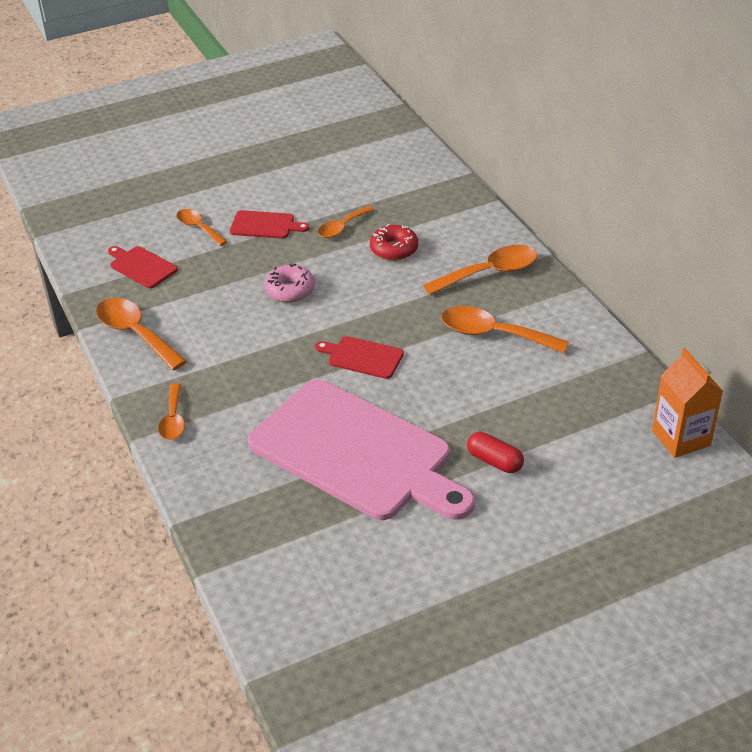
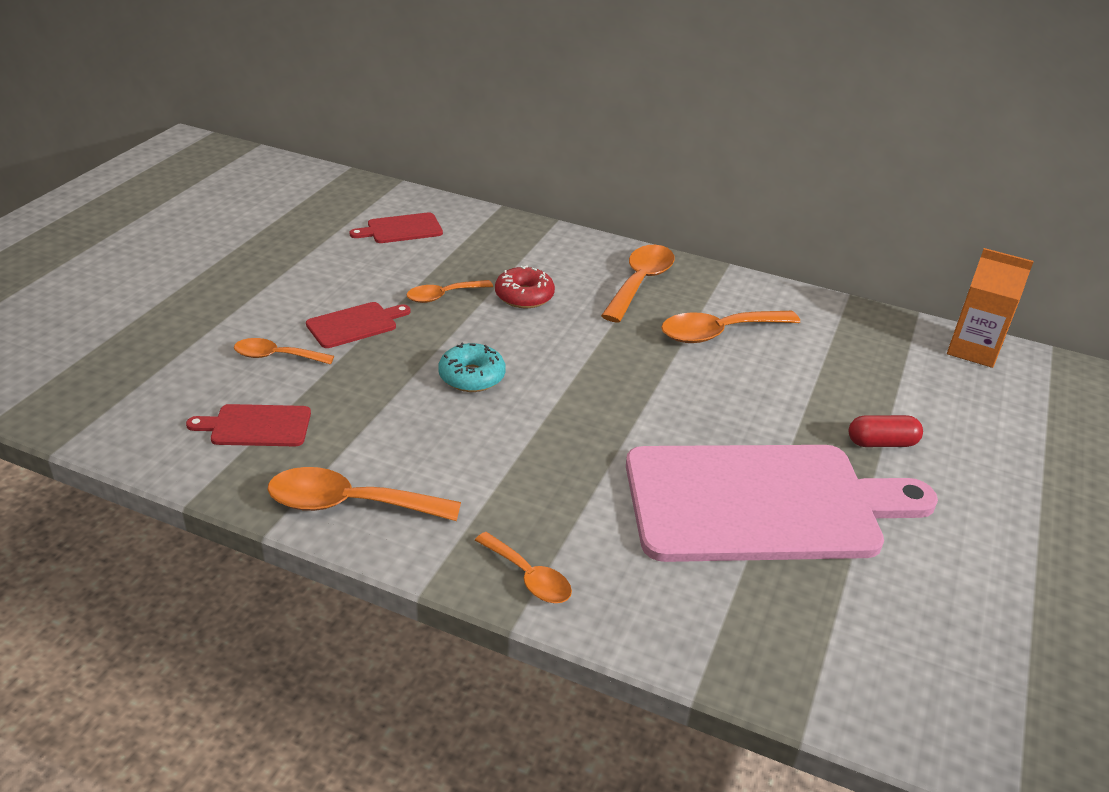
camera: 45 degrees left, 5 degrees down
(290, 290) = (472, 377): pink donut -> turquoise donut
(342, 227) = (443, 296): orange spoon -> orange spoon turned 60 degrees clockwise
(362, 357) = (636, 408): red cutting board -> red cutting board (401, 229)

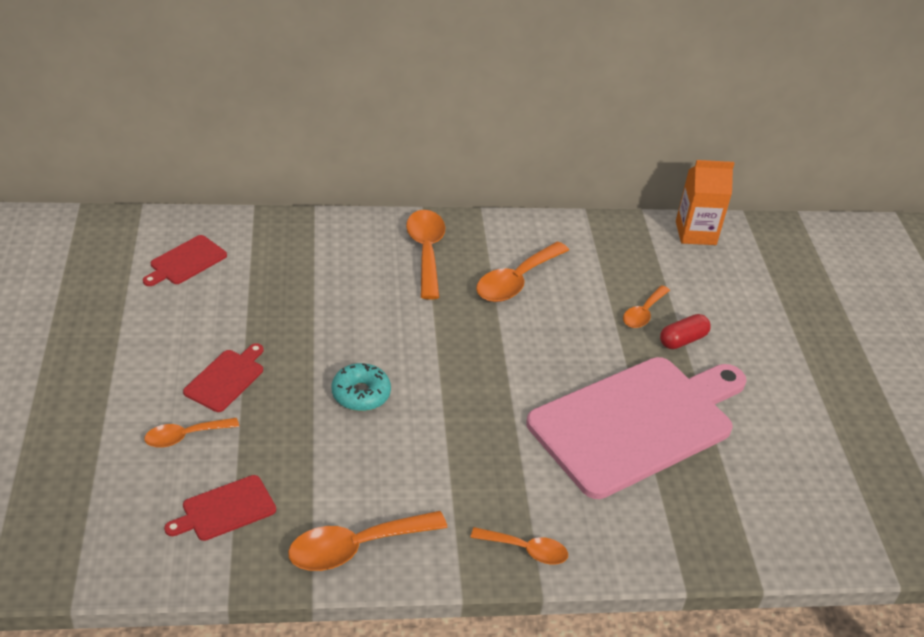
camera: 30 degrees left, 5 degrees up
(443, 296) = (277, 322): orange spoon -> orange spoon (643, 313)
(524, 296) = (344, 298): red donut -> none

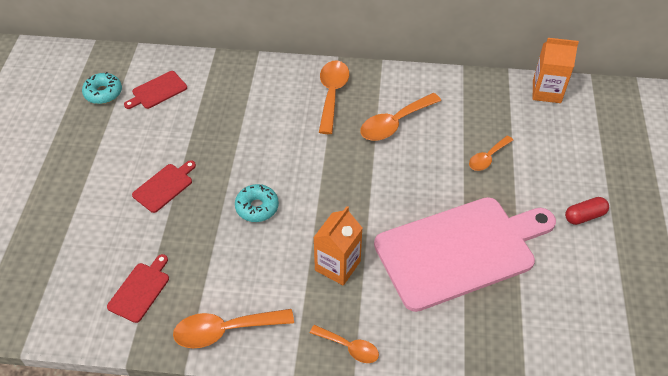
camera: 15 degrees right, 10 degrees up
(108, 268) = (103, 93): none -> turquoise donut
(185, 436) = (126, 229): orange spoon -> none
(225, 509) = (140, 290): red cutting board -> red cutting board turned 135 degrees clockwise
(486, 455) = (337, 266): none -> orange carton
(682, 340) = (513, 183): red capsule -> red capsule (584, 216)

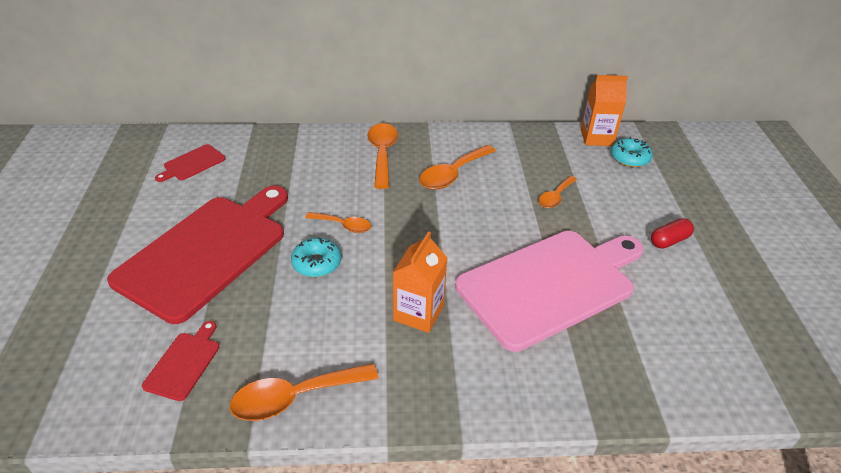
camera: 10 degrees left, 10 degrees down
(103, 93) = (131, 169): turquoise donut -> turquoise donut (629, 158)
(164, 186) = (207, 252): red cutting board -> red cutting board, size x2.48
(349, 347) = (449, 399): orange spoon -> orange spoon (343, 225)

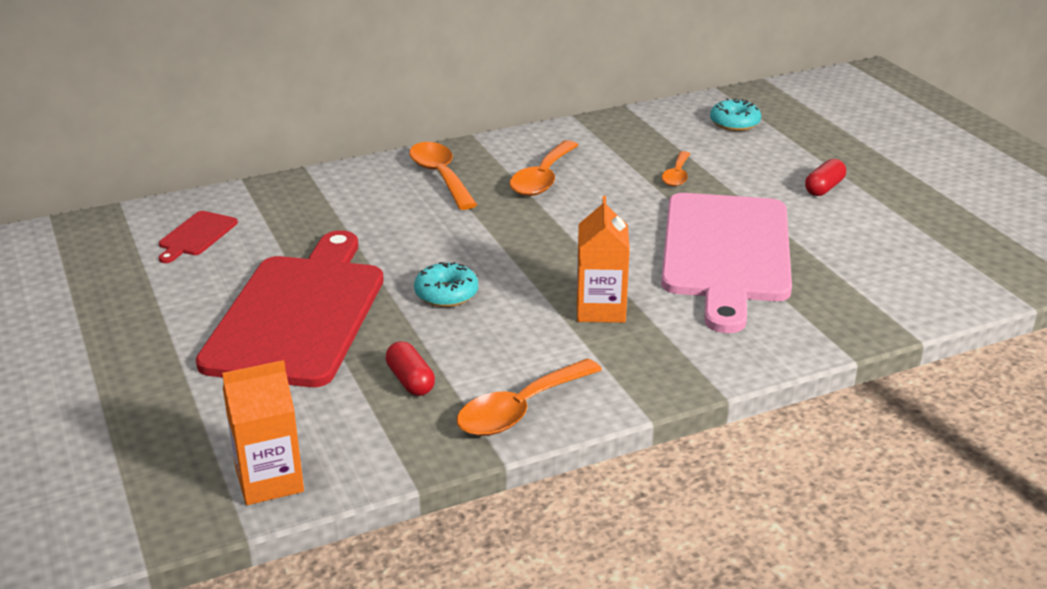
camera: 20 degrees left, 10 degrees down
(184, 363) = (365, 415): red cutting board -> none
(237, 340) = (410, 381): none -> red capsule
(343, 225) = (449, 253): orange spoon -> none
(550, 285) = (726, 253): pink cutting board -> pink cutting board turned 150 degrees clockwise
(596, 137) = (685, 111): orange carton -> orange carton (269, 481)

